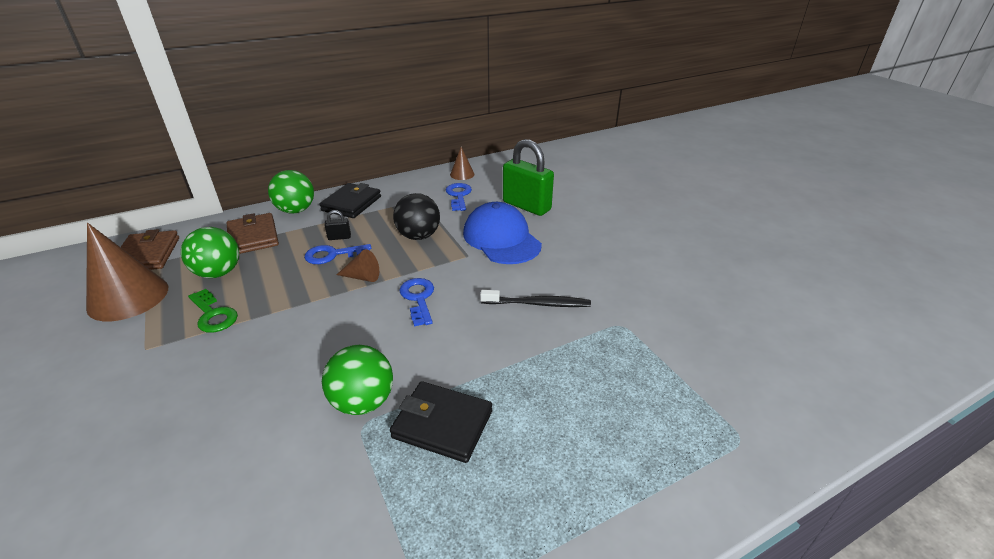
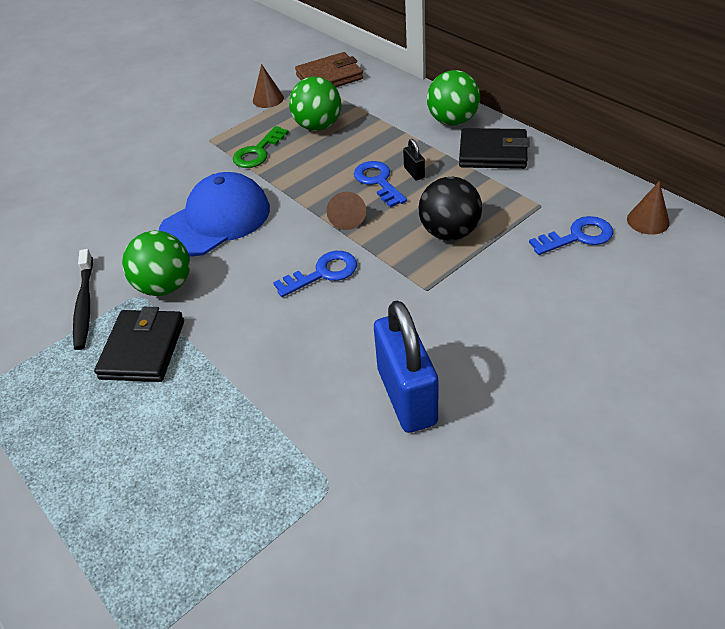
camera: 80 degrees right, 10 degrees up
(128, 297) = (268, 99): brown cone -> brown cone, size x0.49
(253, 237) = (386, 118): brown wallet -> none
(501, 239) = (484, 312): blue cap -> blue cap (216, 220)
(526, 206) = (596, 318): green padlock -> none
(537, 304) = (347, 384): black toothbrush -> black toothbrush (84, 304)
(558, 280) = (407, 396): none -> blue padlock

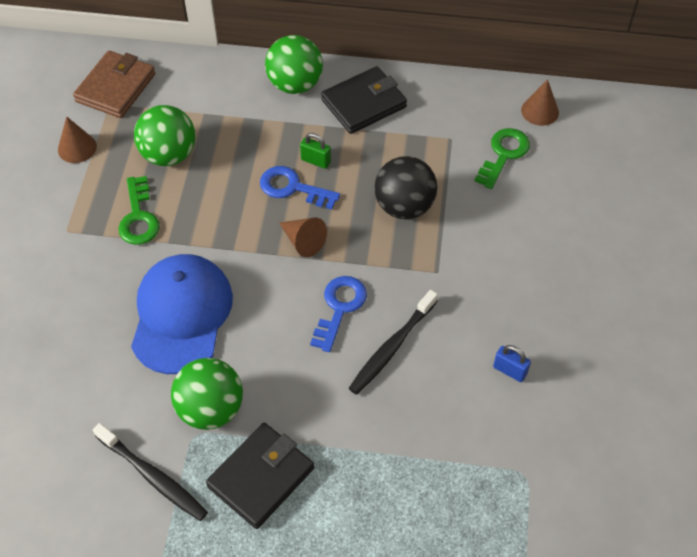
camera: 45 degrees left, 10 degrees up
(143, 349) = (261, 477): black wallet -> black wallet turned 75 degrees clockwise
(331, 321) = (392, 347): none -> black toothbrush
(407, 396) = (509, 370): blue padlock -> blue padlock, size x0.41
(414, 172) = (316, 161): black padlock -> green padlock
(578, 236) = (504, 154): blue key -> green key

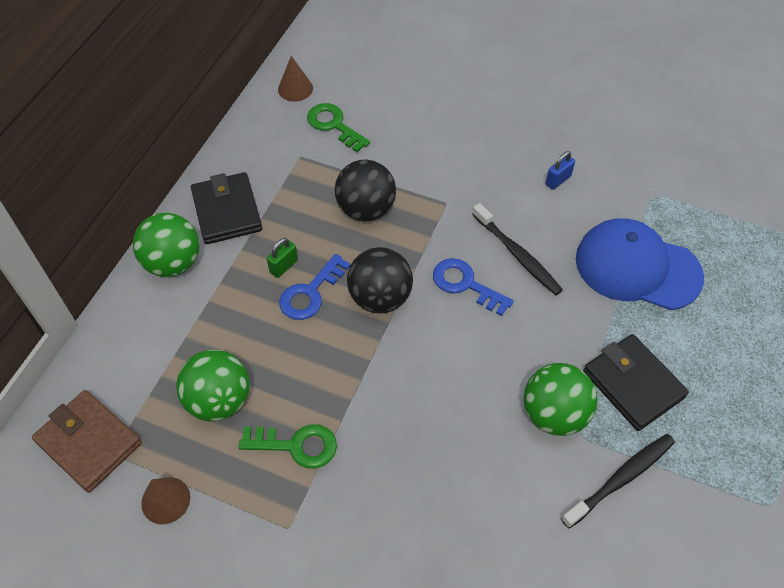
camera: 75 degrees left, 0 degrees up
(181, 315) = (438, 422): blue cap -> blue cap (637, 267)
(303, 241) = (380, 298): brown cone -> black ball

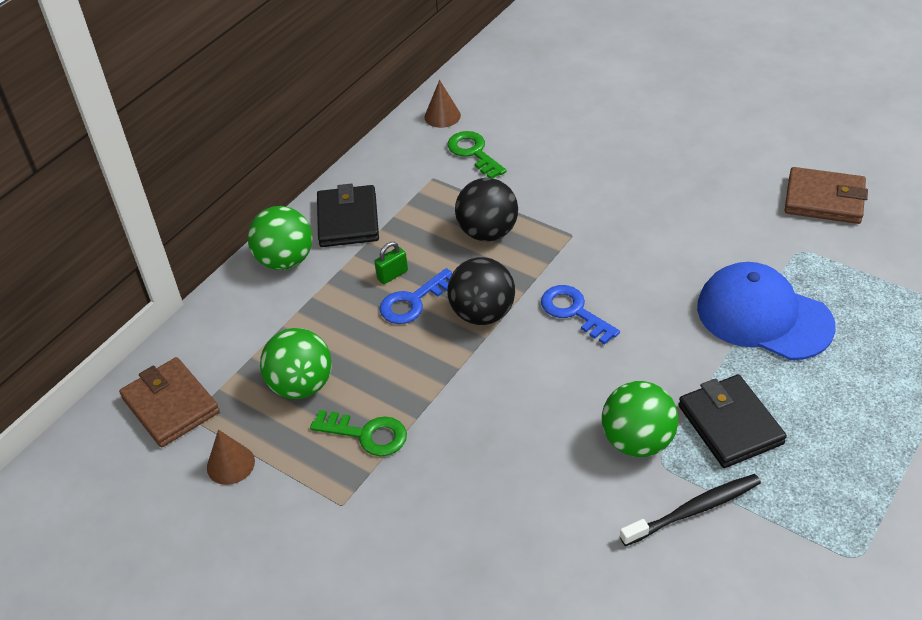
camera: 15 degrees right, 10 degrees down
(517, 254) = (635, 290): black toothbrush -> none
(558, 180) = (697, 225): blue padlock -> none
(663, 142) = (824, 200): none -> brown wallet

